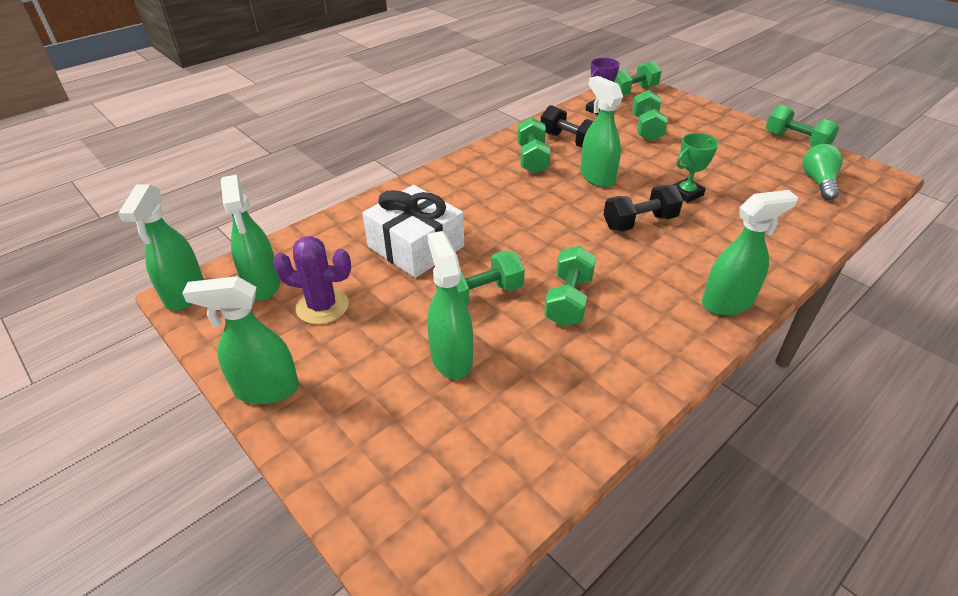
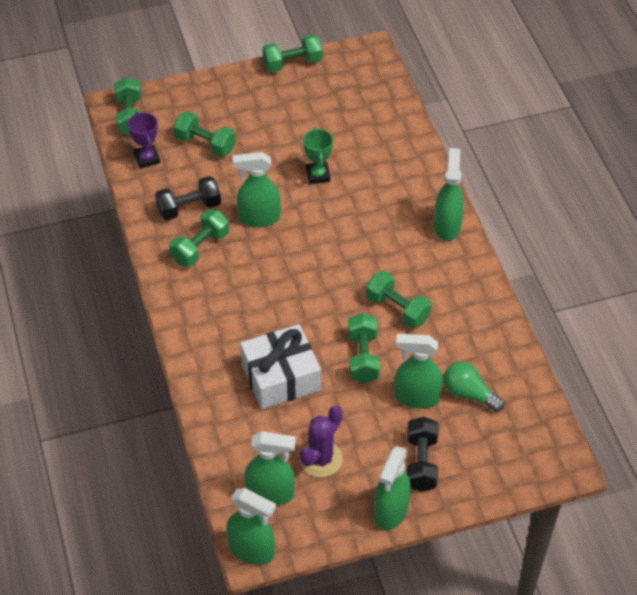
camera: 65 degrees left, 10 degrees up
(532, 159) = (200, 247): green dumbbell -> green dumbbell turned 75 degrees counterclockwise
(639, 222) = (336, 224): black dumbbell -> black dumbbell (421, 463)
(818, 182) = (354, 90): green light bulb -> green light bulb (469, 394)

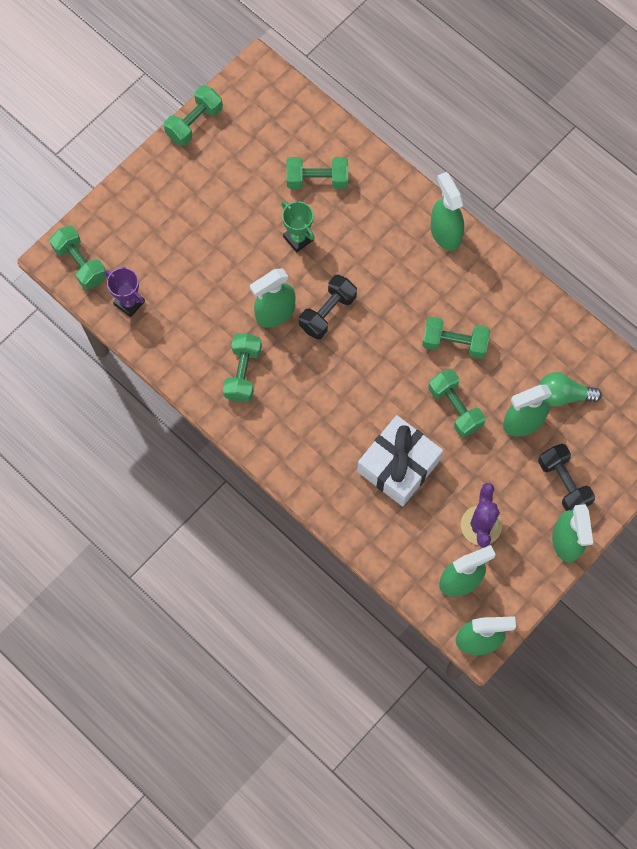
camera: 30 degrees left, 20 degrees up
(189, 208) = (204, 336): black dumbbell -> black dumbbell (327, 312)
(205, 144) = (173, 258): green dumbbell -> green dumbbell (317, 180)

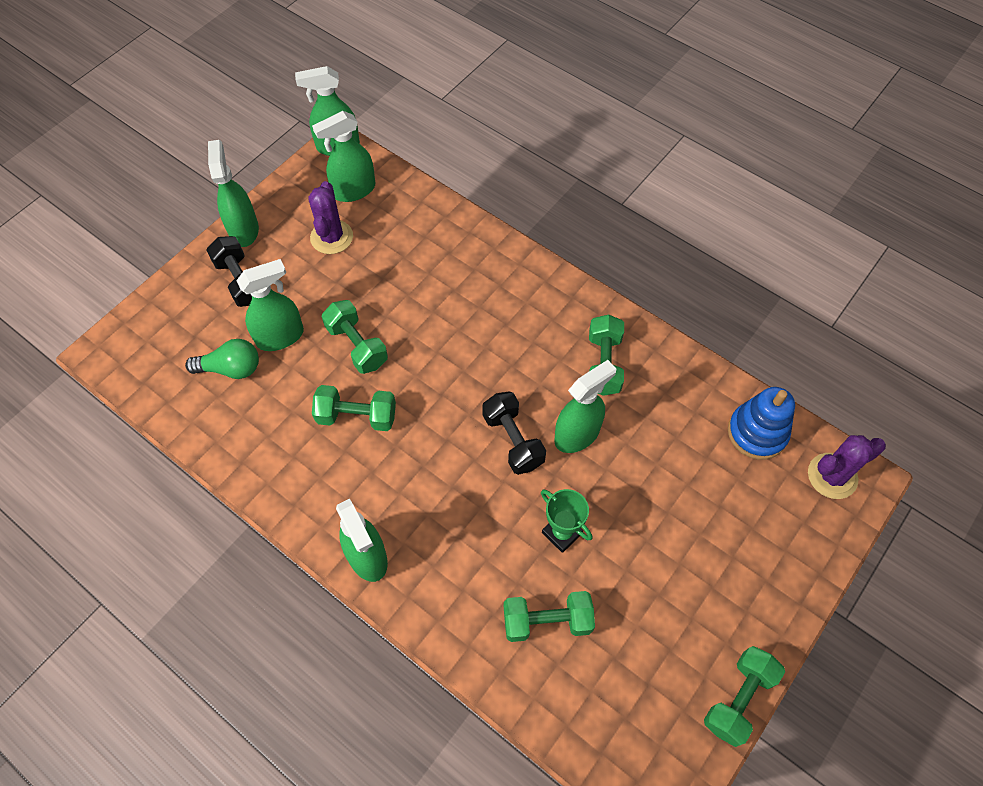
camera: 175 degrees right, 10 degrees down
(80, 263) = (832, 476): green dumbbell -> purple cactus
(129, 303) = (757, 433): purple trophy -> blue stacking toy
(327, 312) = (513, 440): black dumbbell -> black dumbbell turned 60 degrees counterclockwise
(398, 466) = (419, 284): white gift -> none

